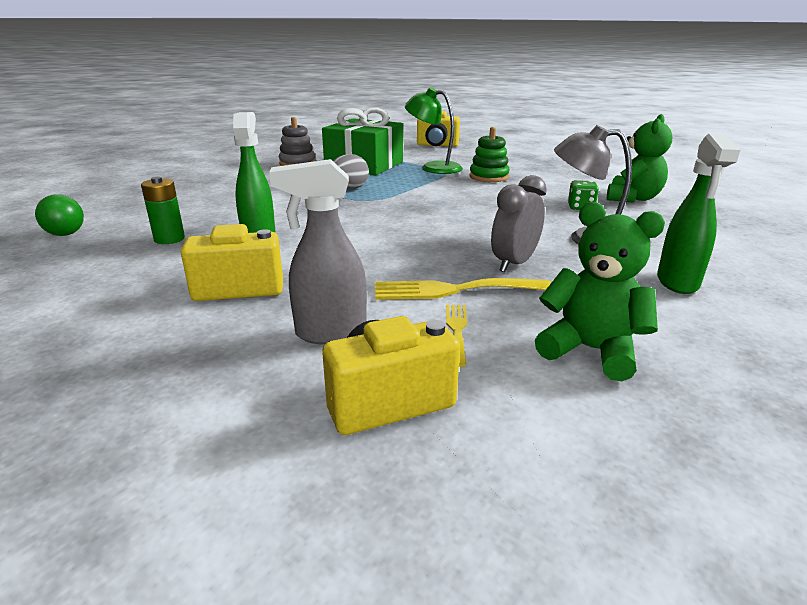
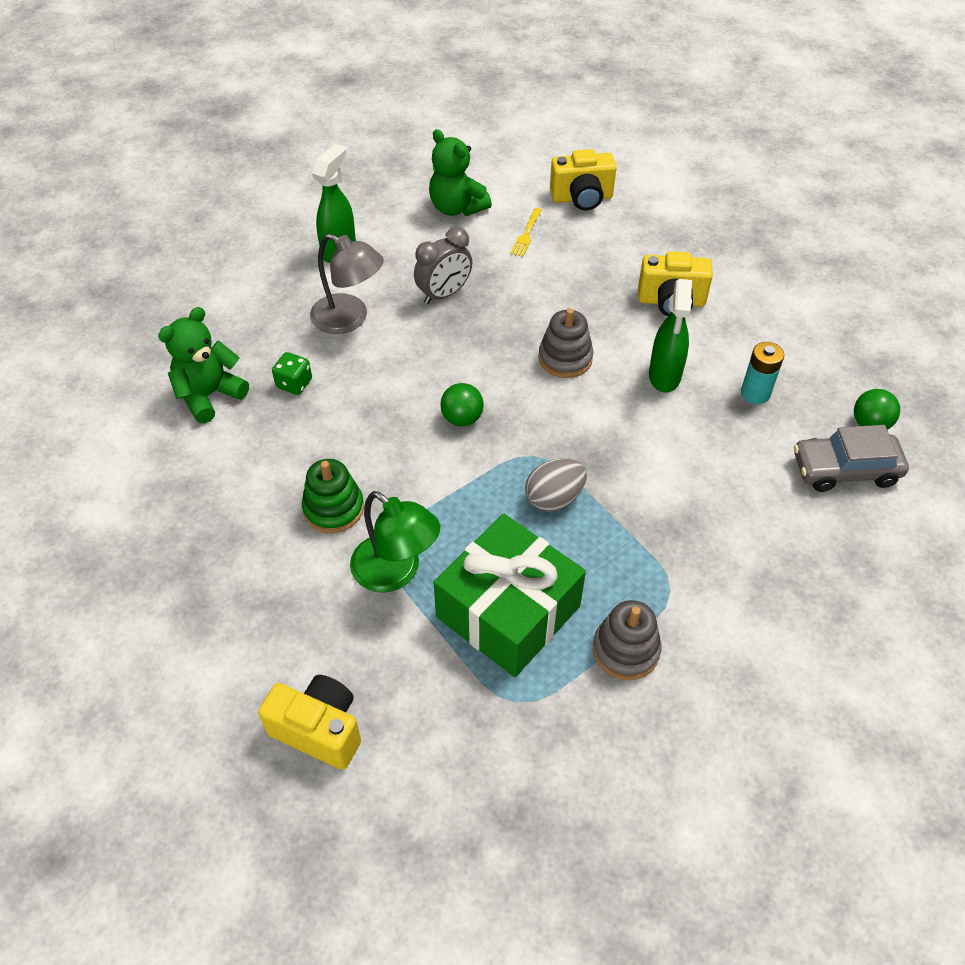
camera: 165 degrees left, 25 degrees up
(114, 214) = (845, 470): none -> grey car
(169, 239) = (755, 393): green battery -> turquoise battery
(329, 333) = (606, 245): grey spray bottle -> none
(360, 239) = (565, 358): none -> grey stacking toy
(433, 207) = (462, 418): none -> green ball
(453, 290) = (510, 271): yellow fork -> none

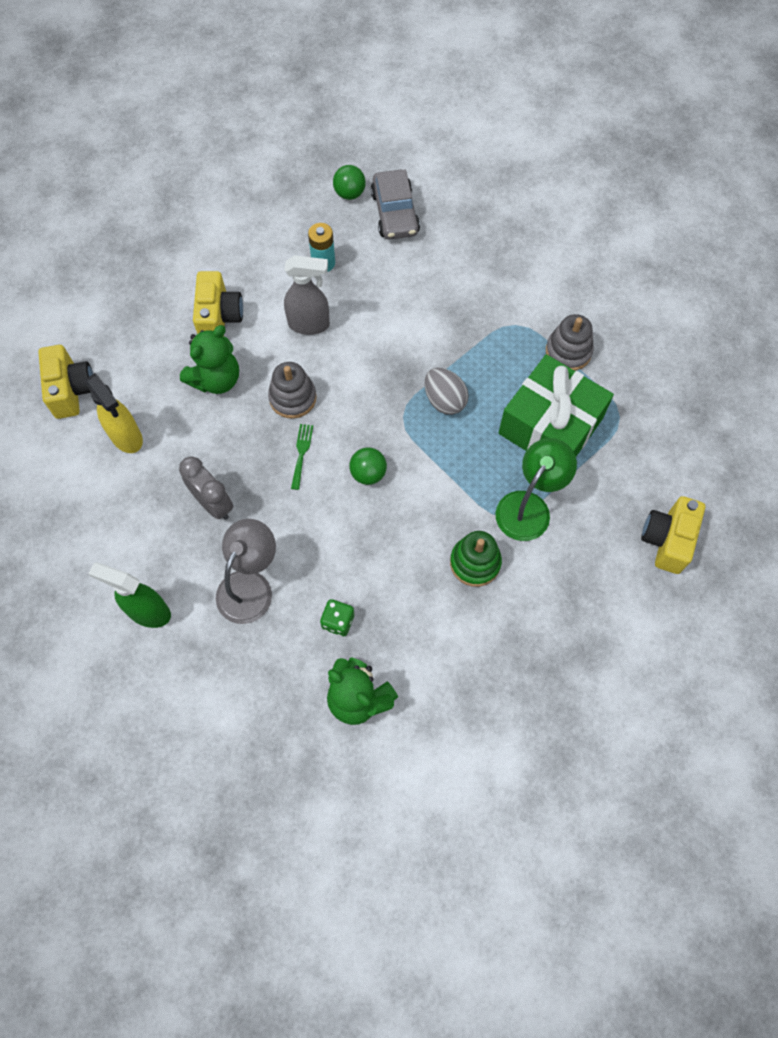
camera: 95 degrees left, 15 degrees up
(457, 208) = (82, 504): green teddy bear -> green teddy bear (216, 379)
(494, 363) = (301, 453): none -> green fork
(526, 235) = (127, 437): yellow fork -> yellow spray bottle
(664, 376) = (309, 324): green spray bottle -> grey spray bottle

